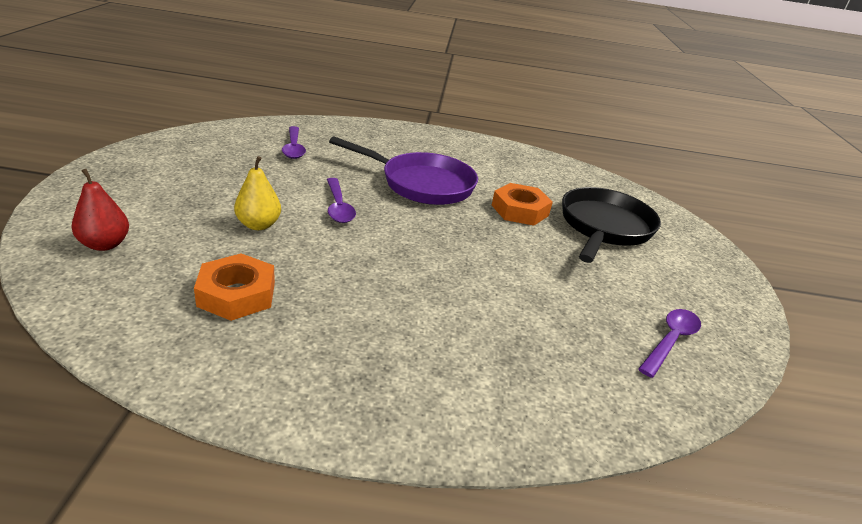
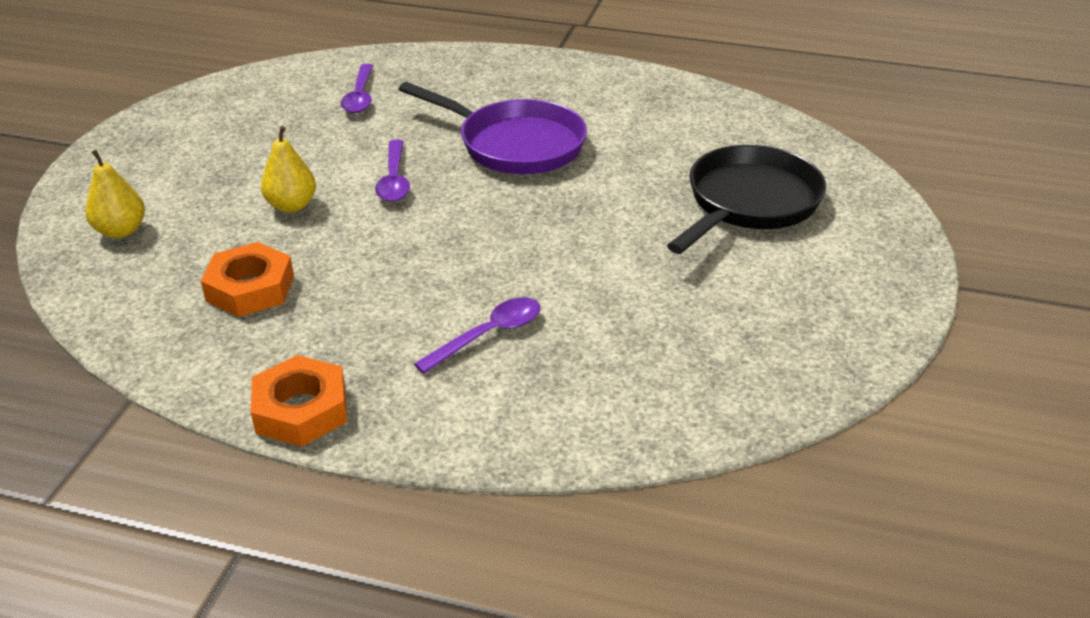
camera: 15 degrees right, 5 degrees up
(105, 244) = (121, 231): red pear -> yellow pear
(520, 210) = (637, 180): orange nut -> orange nut (301, 409)
(670, 341) = (754, 354): purple spoon -> purple spoon (488, 335)

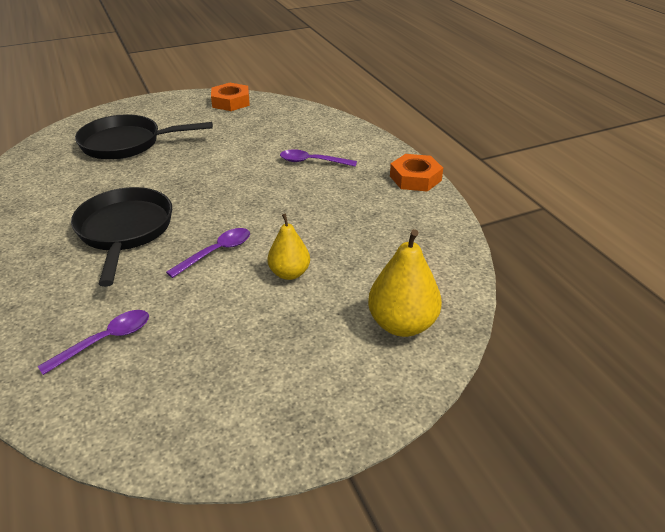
camera: 130 degrees left, 0 degrees up
(121, 231) = (402, 324): yellow pear -> yellow pear, size x1.53
(250, 288) = (374, 238): orange nut -> orange nut (231, 102)
(515, 144) = (125, 231): purple pan -> black pan

